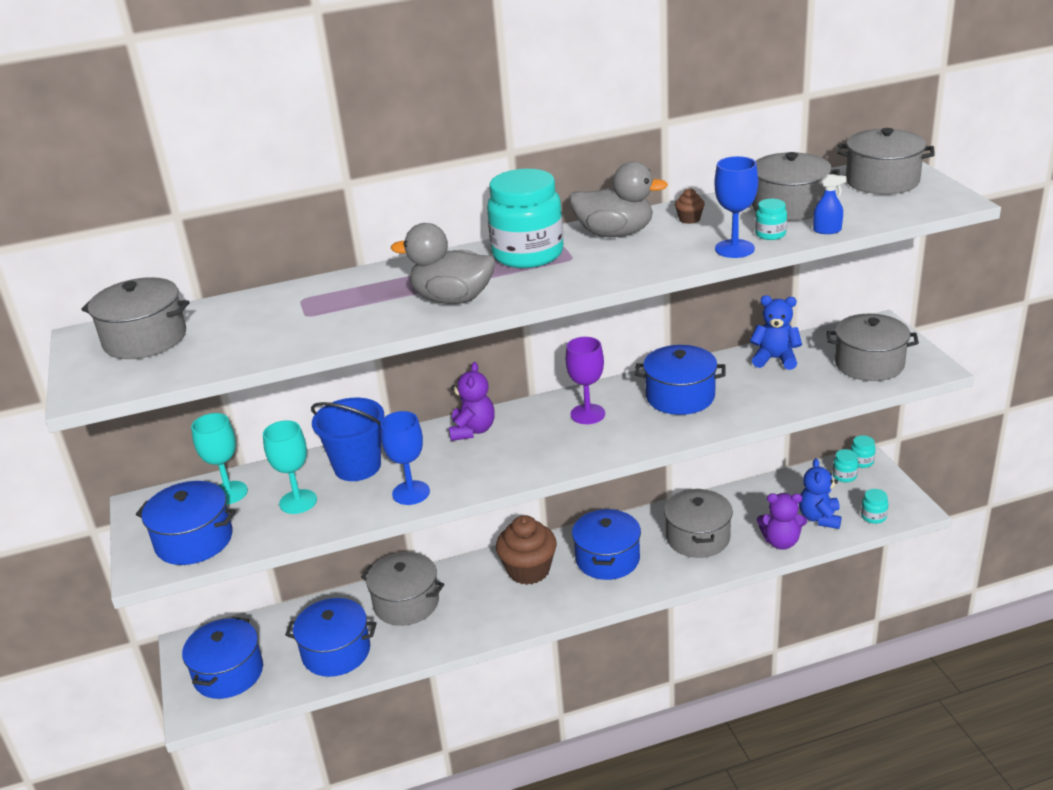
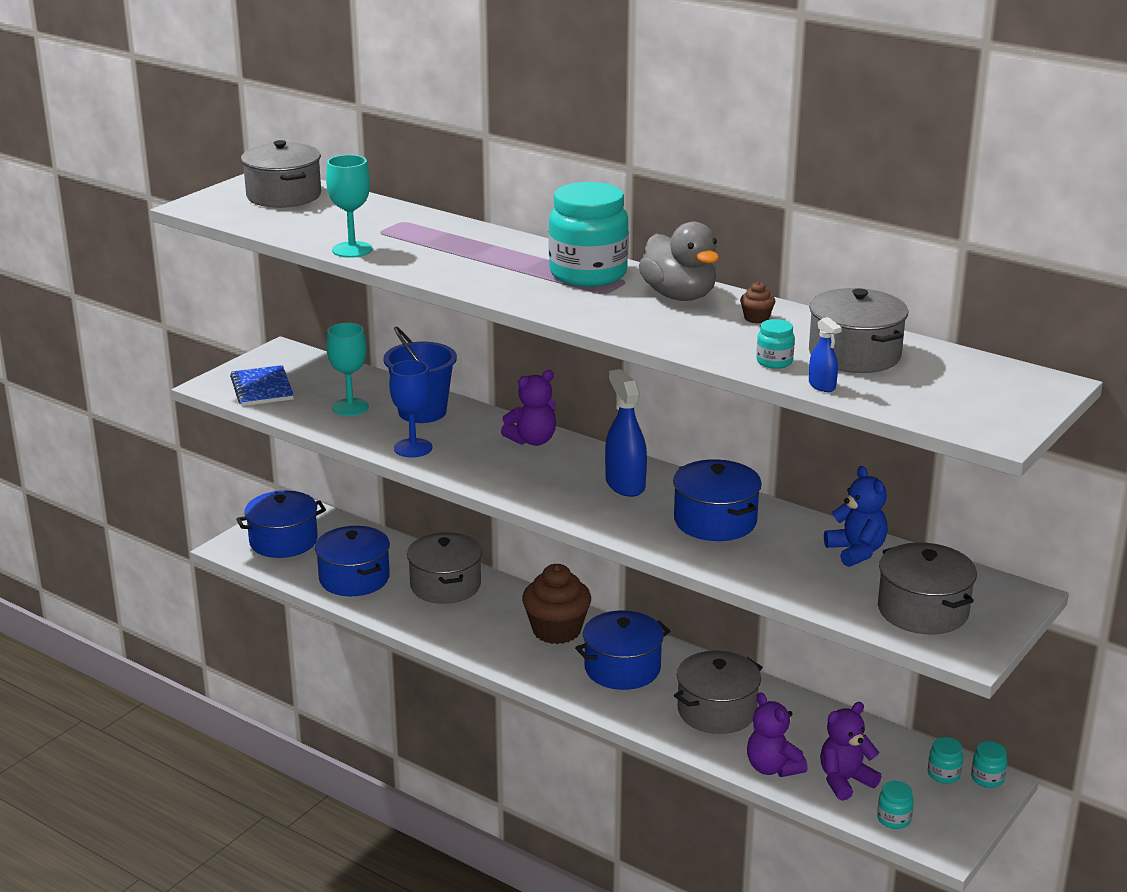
camera: 50 degrees right, 5 degrees down
(194, 540) = (262, 388): blue pot -> blue notebook
(229, 493) = (331, 376): turquoise goblet -> turquoise goblet (352, 250)
(452, 299) = (470, 271): grey duck -> none
(587, 414) = (625, 485): purple goblet -> blue spray bottle
(734, 249) = (718, 354): blue goblet -> none
(819, 518) = (845, 781): blue teddy bear -> purple teddy bear
(882, 181) = (993, 385): grey pot -> none

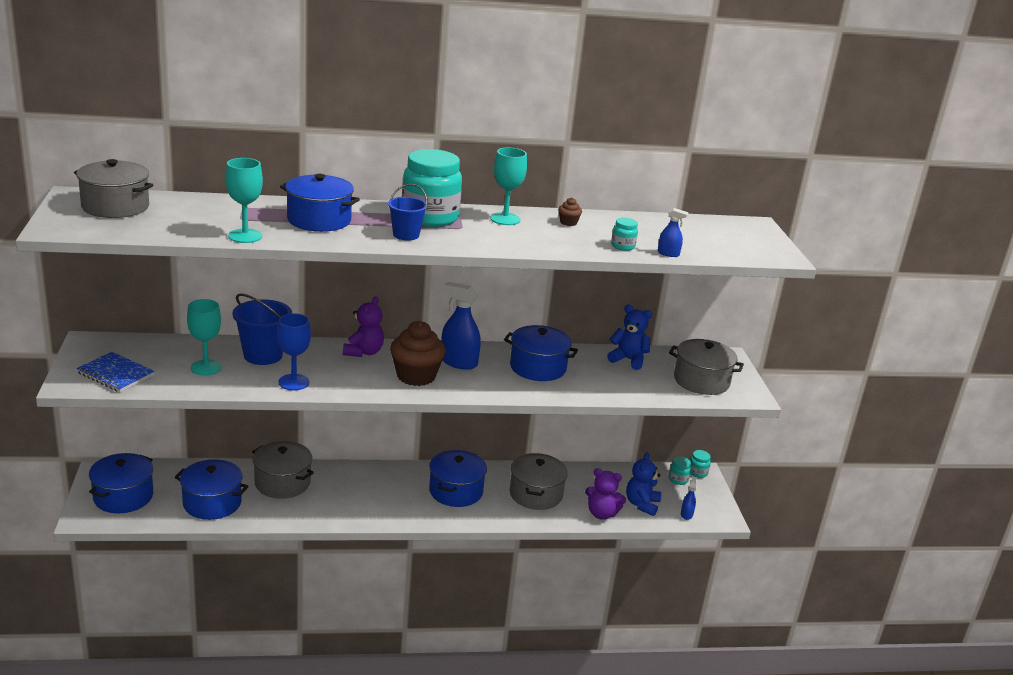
camera: 45 degrees left, 0 degrees up
(457, 250) = (319, 220): none -> blue pot
(523, 286) = (406, 235): none -> blue bucket
(556, 630) = (389, 484): brown cupcake -> brown cupcake (416, 376)
(679, 296) = (505, 219): grey duck -> turquoise goblet
(845, 781) = (642, 504): purple teddy bear -> blue teddy bear
(854, 355) = (651, 231): grey pot -> none
(893, 819) = (686, 514): turquoise jar -> blue spray bottle

